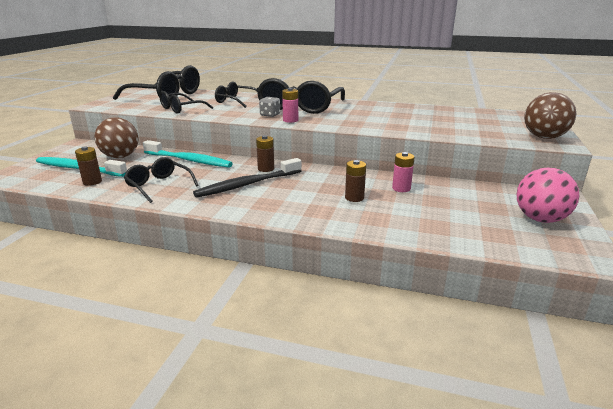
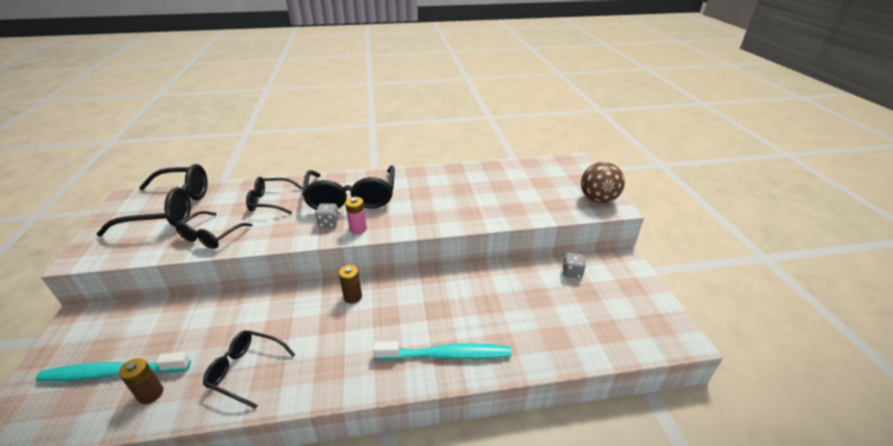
camera: 25 degrees left, 10 degrees up
(120, 157) = (158, 328): brown ball -> none
(189, 160) = (254, 308): turquoise toothbrush -> turquoise toothbrush (446, 355)
(247, 184) = (349, 332): black toothbrush -> none
(354, 198) = (466, 318): brown battery -> none
(401, 188) = (500, 288): pink battery -> none
(487, 194) = (572, 272): none -> grey dice
(540, 219) = (626, 297): pink ball -> none

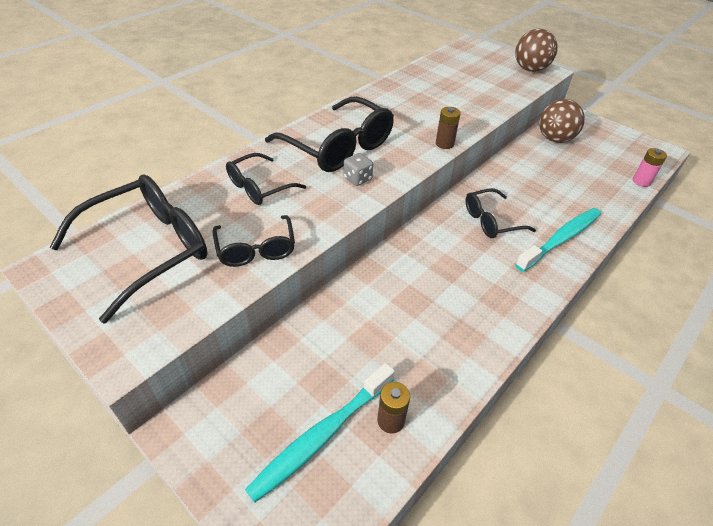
camera: 40 degrees left, 10 degrees up
(246, 370) = (442, 345): black glasses -> black glasses (491, 221)
(353, 297) = (434, 239): brown battery -> brown battery (444, 144)
(358, 229) = (393, 171): pink battery -> pink battery (641, 181)
(572, 272) = (554, 139): grey dice -> brown ball

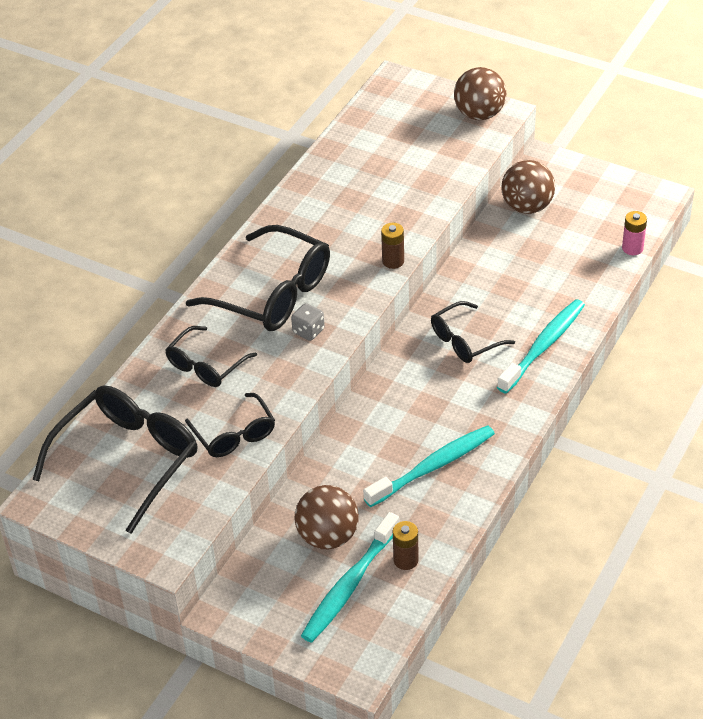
camera: 10 degrees left, 0 degrees up
(318, 371) = (328, 536): none -> brown ball
(441, 324) = (433, 466): none -> turquoise toothbrush

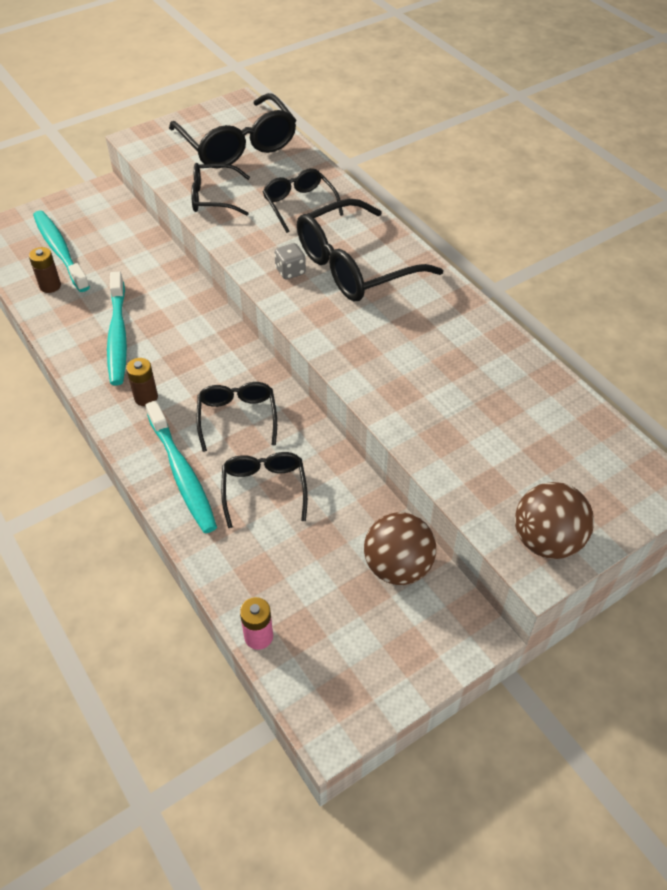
camera: 115 degrees right, 5 degrees up
(328, 536) = (111, 255): brown ball -> none
(393, 261) = (337, 358): brown battery -> brown battery (146, 397)
(520, 295) = (264, 490): none -> black glasses

